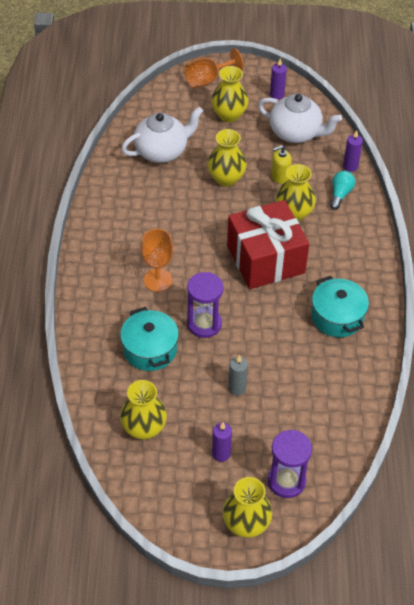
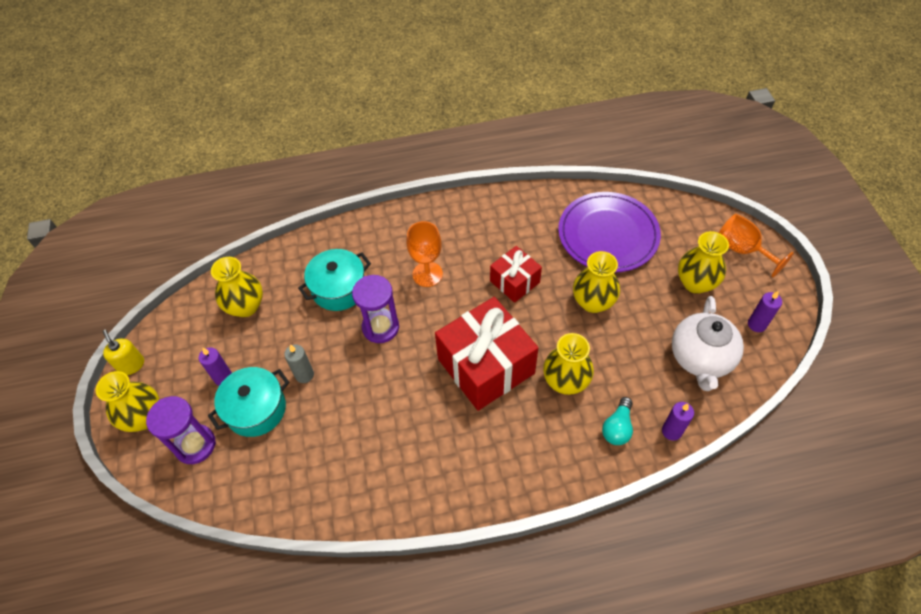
camera: 80 degrees right, 5 degrees up
(162, 151) = (608, 235): white teapot -> purple plate
(188, 222) = (514, 282): none -> red gift
(280, 176) = (619, 355): yellow soap dispenser -> yellow soap dispenser (131, 365)
(337, 317) = (421, 458): turquoise pot -> turquoise pot (256, 409)
(340, 194) = (617, 427): turquoise light bulb -> turquoise light bulb turned 105 degrees clockwise

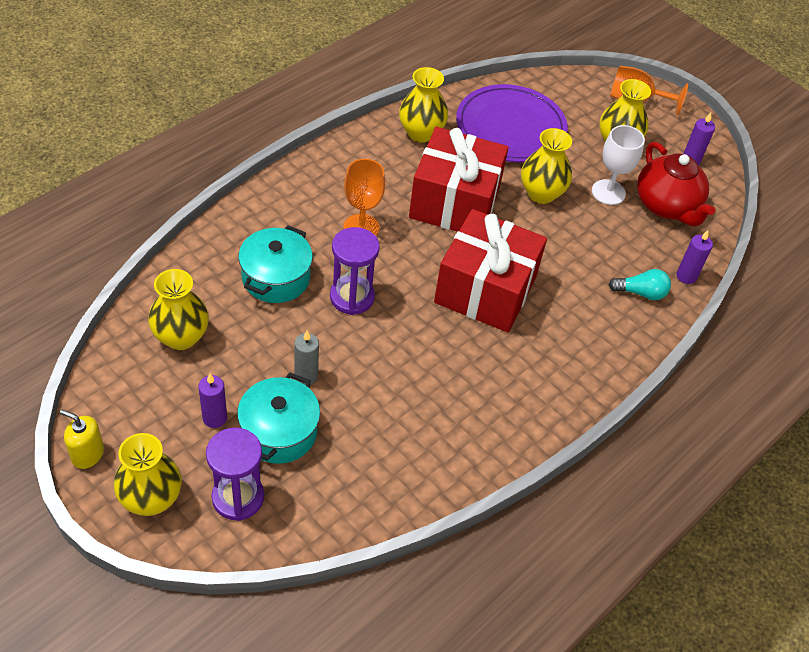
camera: 40 degrees left, 5 degrees down
(514, 282) = (454, 202): red gift -> red gift, size x1.83
(565, 381) = (568, 273): yellow vase -> yellow vase (421, 133)
(617, 427) = (640, 293): turquoise light bulb -> turquoise light bulb turned 75 degrees counterclockwise
(654, 324) = (608, 192): none -> white goblet
(700, 358) = (666, 206): white teapot -> red teapot

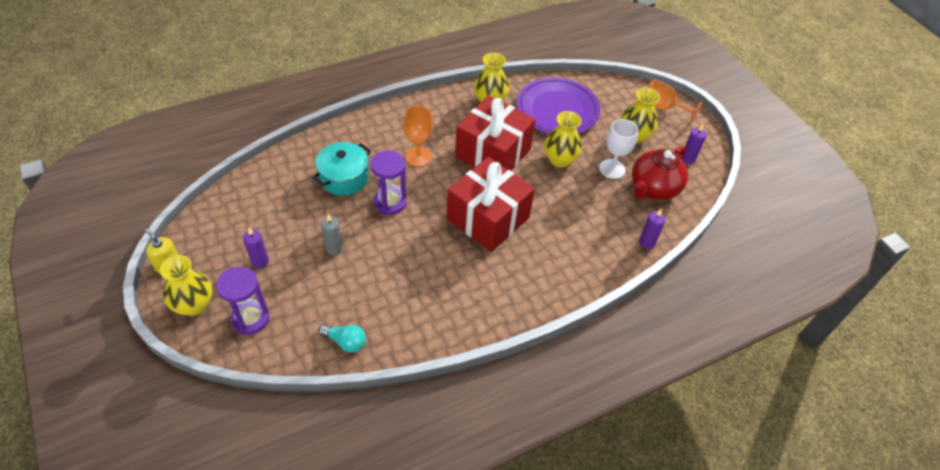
camera: 20 degrees right, 0 degrees up
(181, 337) = (263, 203): yellow vase -> none
(279, 432) = (298, 281): turquoise pot -> none
(640, 293) = (605, 246): turquoise light bulb -> turquoise light bulb (345, 341)
(666, 206) = (653, 188): red teapot -> red teapot turned 45 degrees clockwise

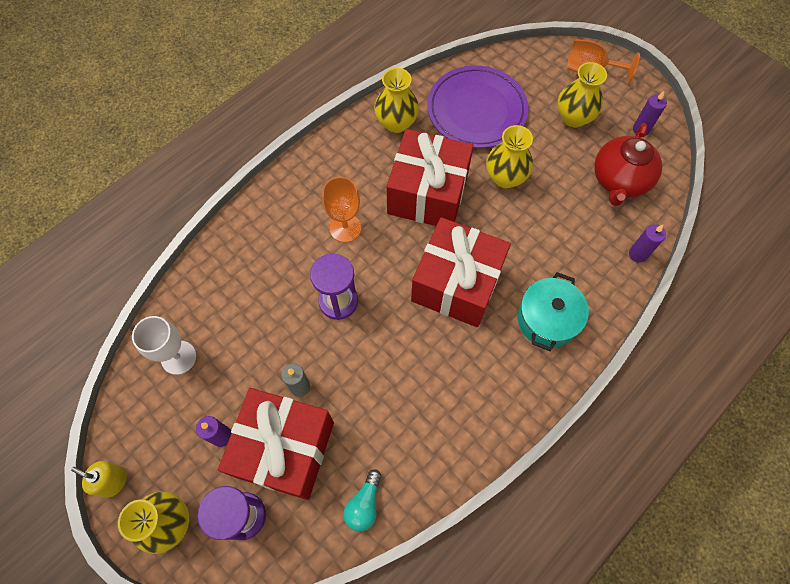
camera: 15 degrees left, 15 degrees up
(302, 285) = (284, 449): none -> red gift
(344, 178) = (271, 286): turquoise pot -> turquoise pot (547, 319)
(345, 341) = (364, 504): turquoise light bulb -> turquoise light bulb turned 105 degrees clockwise
(612, 169) = (566, 171): white goblet -> white goblet (178, 357)

